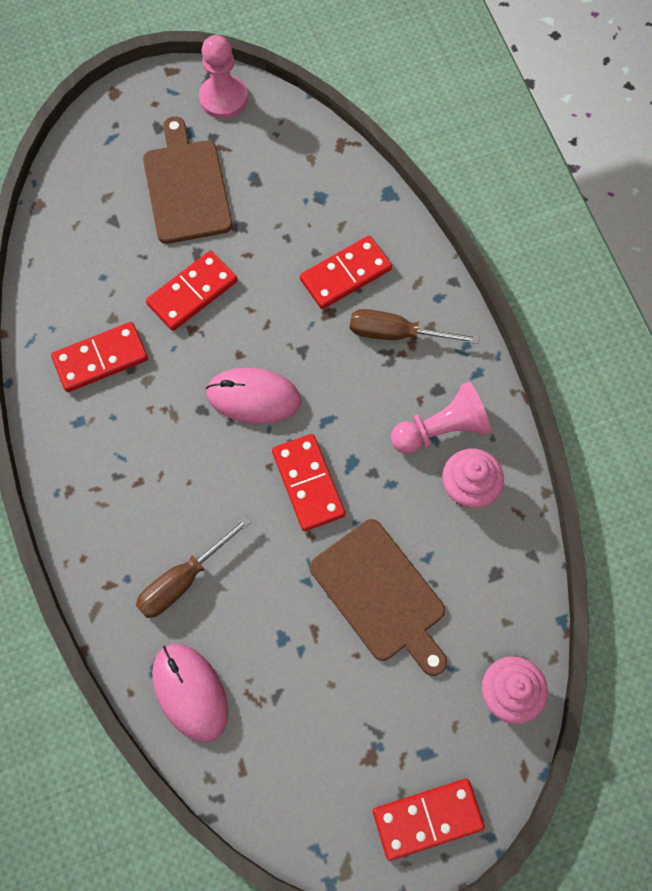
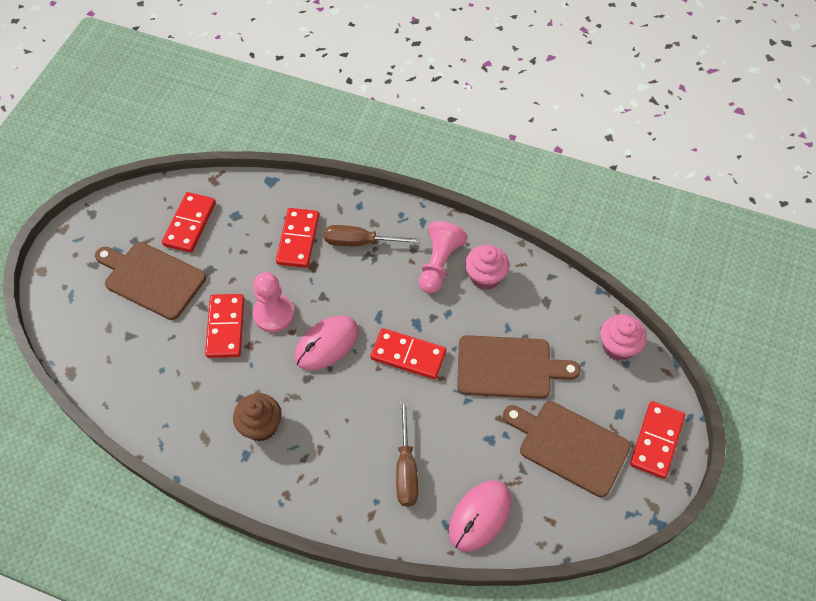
camera: 50 degrees left, 10 degrees down
(101, 359) = (216, 411): red domino -> red domino (190, 224)
(118, 410) = (261, 426): none -> brown cupcake
(190, 692) = (480, 516): pink mouse -> pink mouse turned 60 degrees counterclockwise
(223, 98) = (115, 216): pink pawn -> pink pawn (274, 314)
(342, 727) = (569, 446): none -> brown cutting board
(396, 334) = (360, 242): brown screwdriver -> brown screwdriver turned 45 degrees clockwise

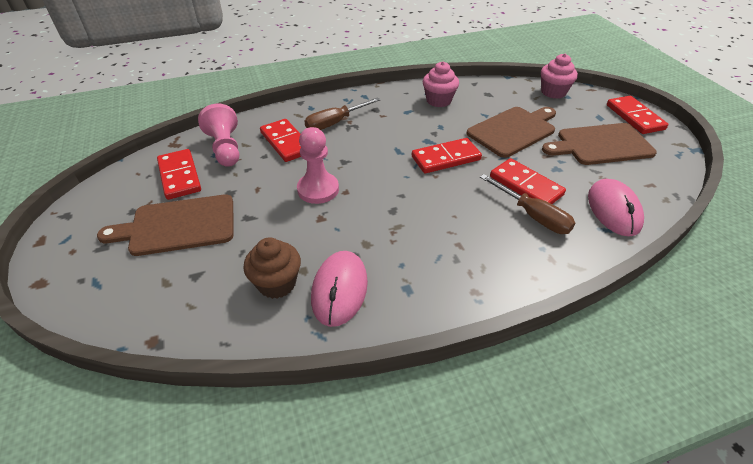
camera: 40 degrees left, 15 degrees down
(225, 327) = (286, 218): red domino -> red domino (525, 186)
(261, 426) = (395, 261): brown cupcake -> brown cupcake (277, 283)
(326, 344) = (381, 183): pink mouse -> pink mouse (339, 289)
(439, 264) = (402, 108): pink pawn -> pink pawn (225, 148)

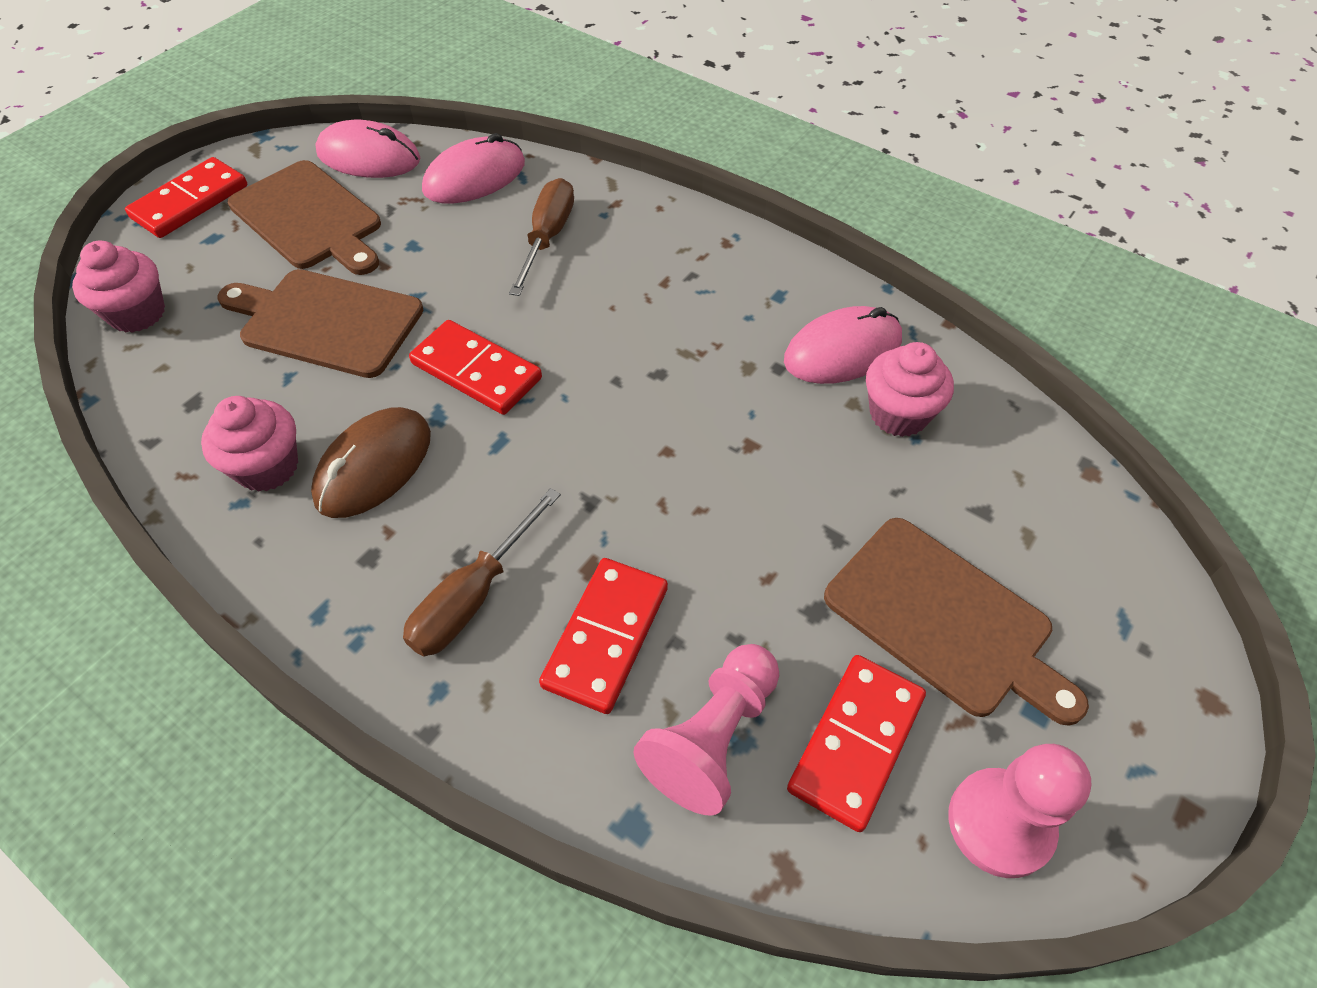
camera: 125 degrees left, 10 degrees up
(277, 283) = (898, 414): brown cupcake -> pink cupcake
(318, 189) = (694, 489): pink pawn -> pink pawn (1000, 823)
(335, 123) = (473, 597): brown screwdriver -> brown screwdriver turned 105 degrees clockwise
(416, 120) = (374, 466): none -> brown mouse
(525, 186) = (483, 262): red domino -> none
(655, 178) = (369, 157): none -> pink mouse

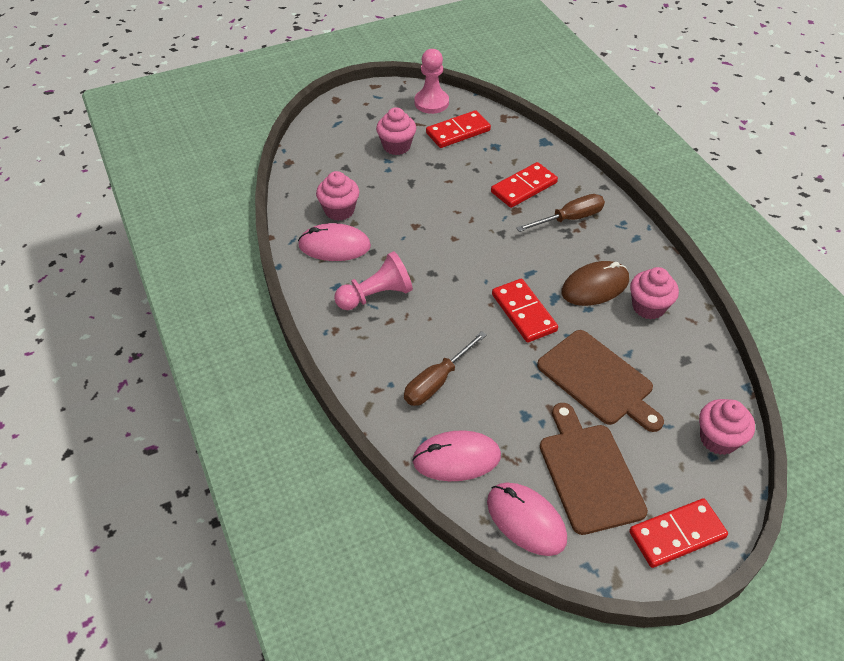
camera: 150 degrees left, 5 degrees down
(713, 737) = (504, 149): pink pawn -> pink pawn (376, 295)
(944, 619) = (396, 146): brown cutting board -> pink cupcake

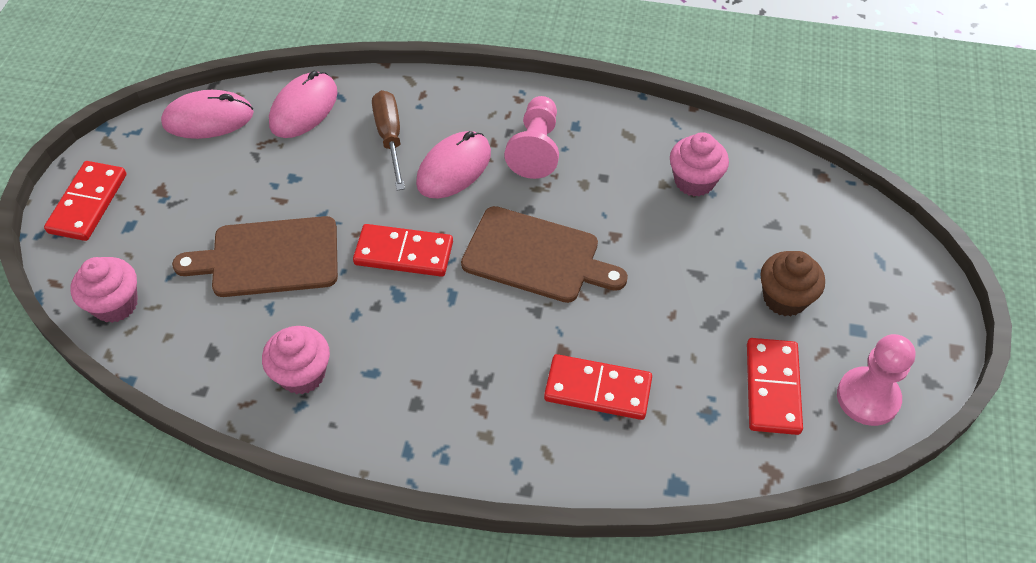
camera: 125 degrees right, 5 degrees up
(334, 246) = (637, 150): pink mouse -> pink mouse (454, 168)
(396, 146) = (784, 298): pink cupcake -> brown cupcake
(523, 187) = (598, 389): red domino -> red domino turned 75 degrees counterclockwise
(569, 219) = (500, 400): brown screwdriver -> none
(589, 473) = (197, 184): brown cutting board -> brown cutting board (536, 256)
(595, 286) = (377, 344): brown mouse -> none

